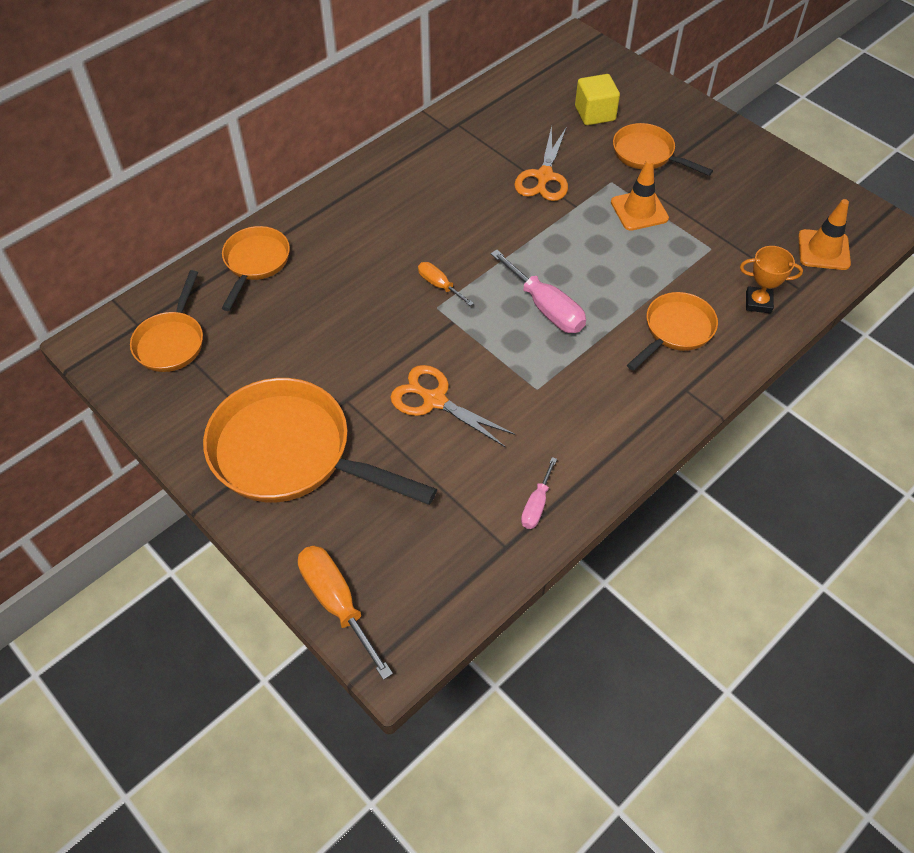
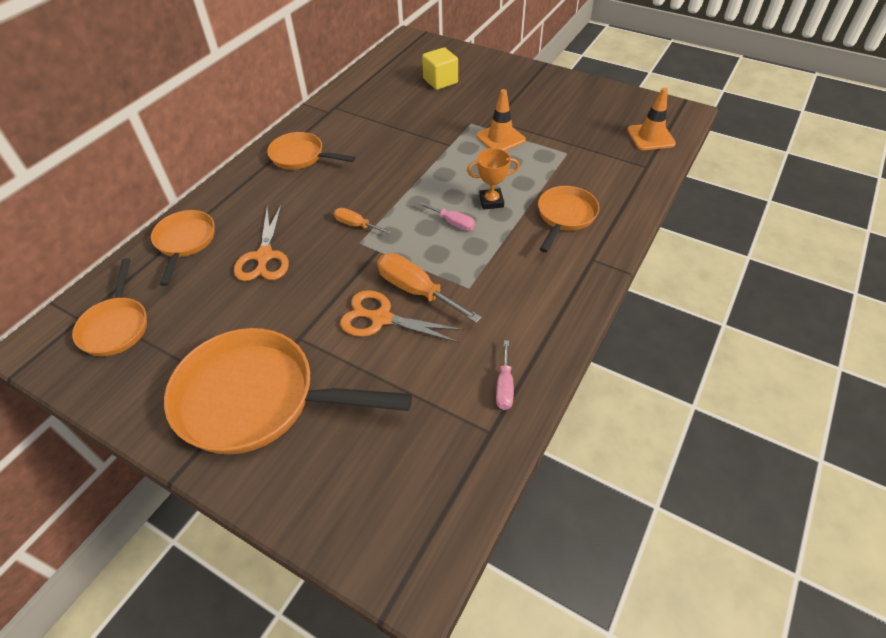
camera: 15 degrees left, 5 degrees down
(337, 603) = (342, 535): orange screwdriver -> orange screwdriver (416, 290)
(544, 177) = (417, 130): orange scissors -> orange scissors (264, 256)
(546, 308) = (453, 223): pink screwdriver -> pink screwdriver, size x0.57
(647, 154) = (491, 100): orange pan -> orange pan (301, 157)
(758, 302) = (619, 183): orange trophy -> orange trophy (491, 201)

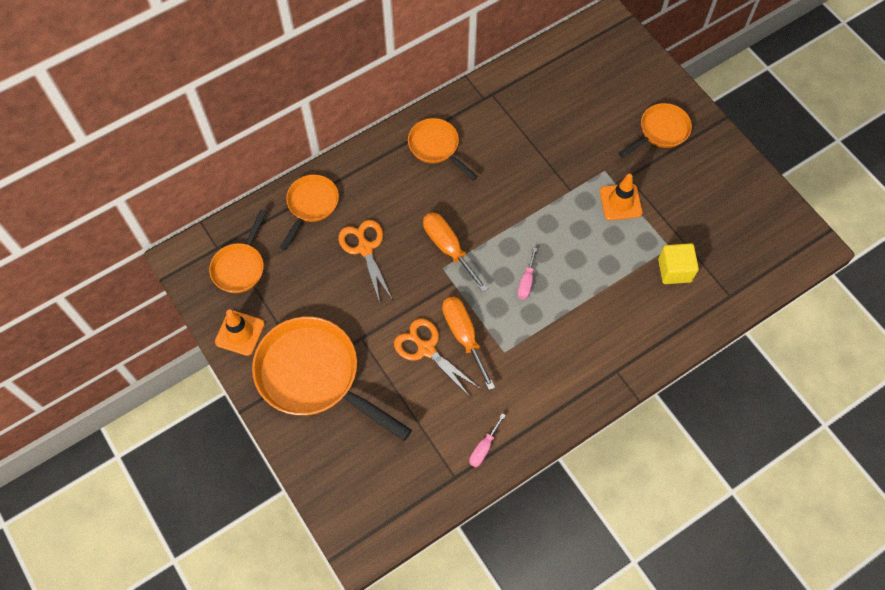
camera: 25 degrees right, 15 degrees up
(264, 256) = (365, 248): orange scissors -> orange scissors turned 135 degrees clockwise
(356, 225) = (448, 248): orange screwdriver -> orange screwdriver, size x1.75
(440, 81) = (607, 100): yellow cube -> yellow cube (674, 270)
(453, 223) = (526, 282): pink screwdriver -> pink screwdriver turned 45 degrees clockwise
(491, 201) = (570, 273): orange trophy -> none
(565, 217) = (621, 318): orange pan -> orange pan (660, 131)
(650, 137) = (759, 263): orange traffic cone -> orange traffic cone (240, 333)

